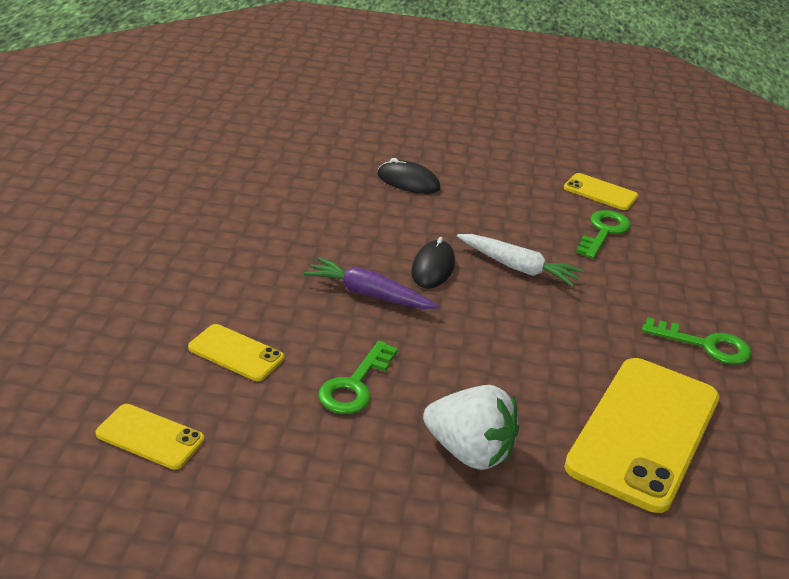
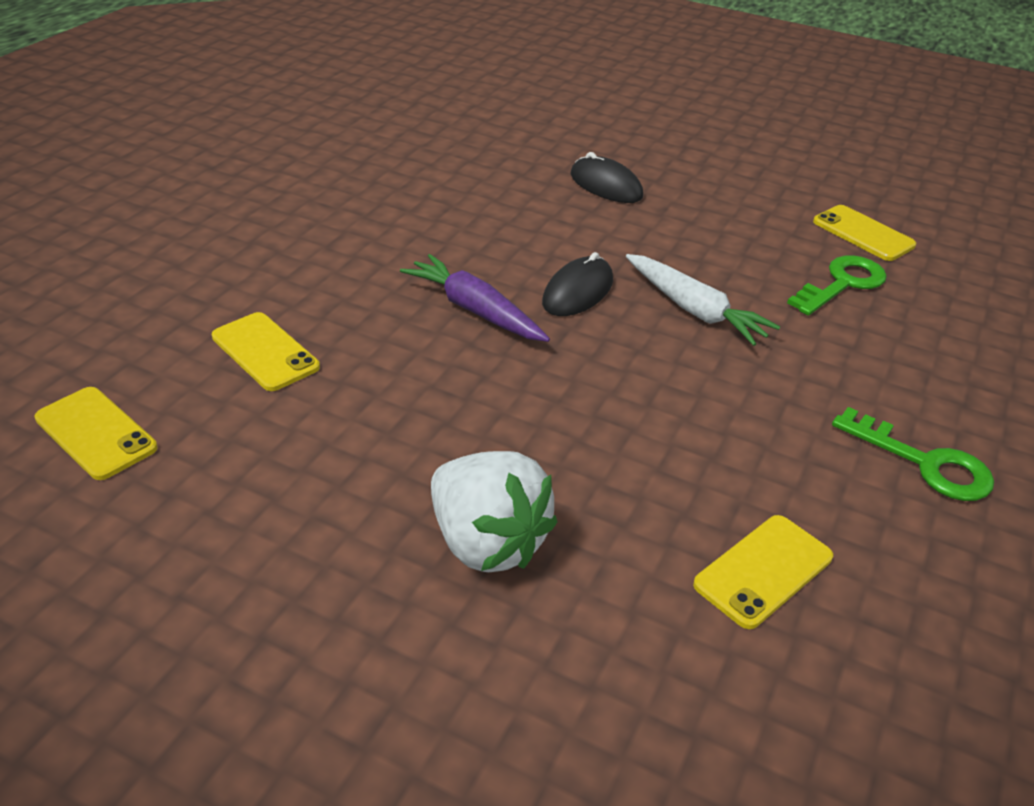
camera: 20 degrees right, 5 degrees up
(355, 385) = (387, 420): green key -> none
(644, 432) = (763, 571): yellow phone -> yellow phone, size x0.47

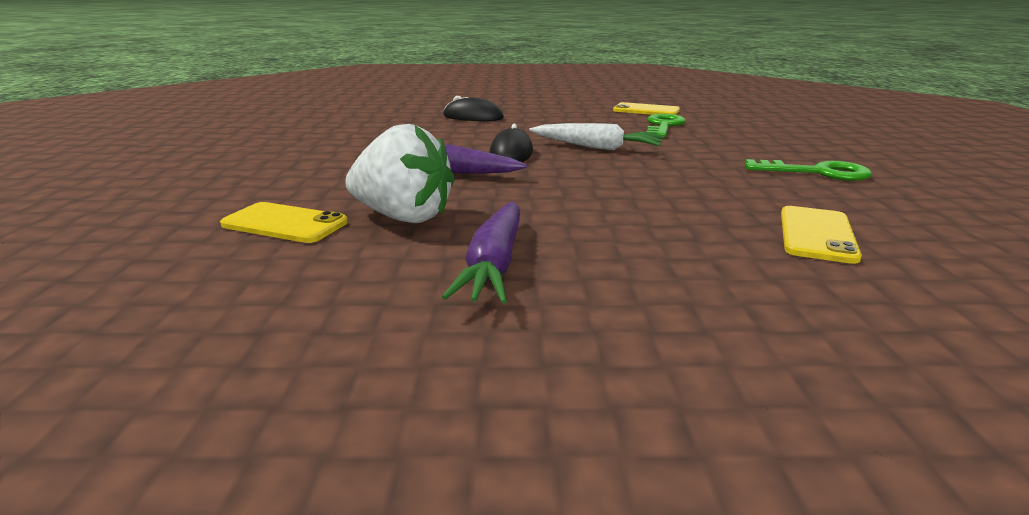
camera: 25 degrees left, 15 degrees down
(96, 433) = (127, 311): yellow phone -> none
(397, 485) = (494, 264): none -> purple carrot
(487, 542) = (612, 274): white strawberry -> white strawberry (403, 217)

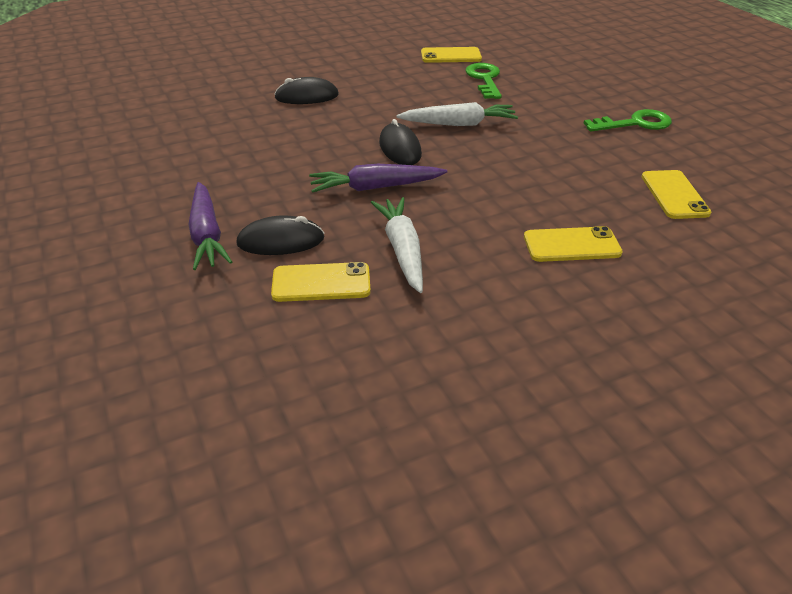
camera: 25 degrees left, 15 degrees up
(300, 190) = (280, 241): none -> black mouse
(403, 217) = (402, 250): white strawberry -> white carrot
(494, 264) = (513, 279): purple carrot -> purple carrot (207, 235)
(611, 251) = (571, 245): none -> yellow phone

